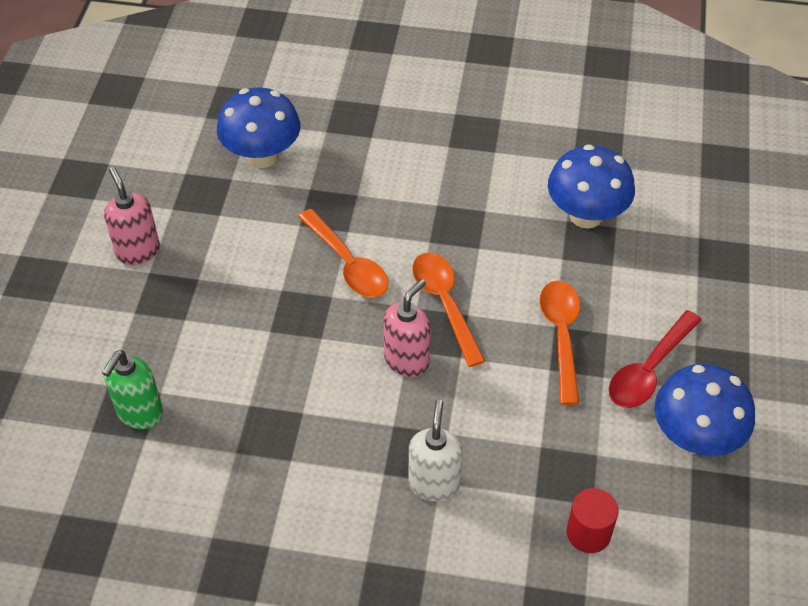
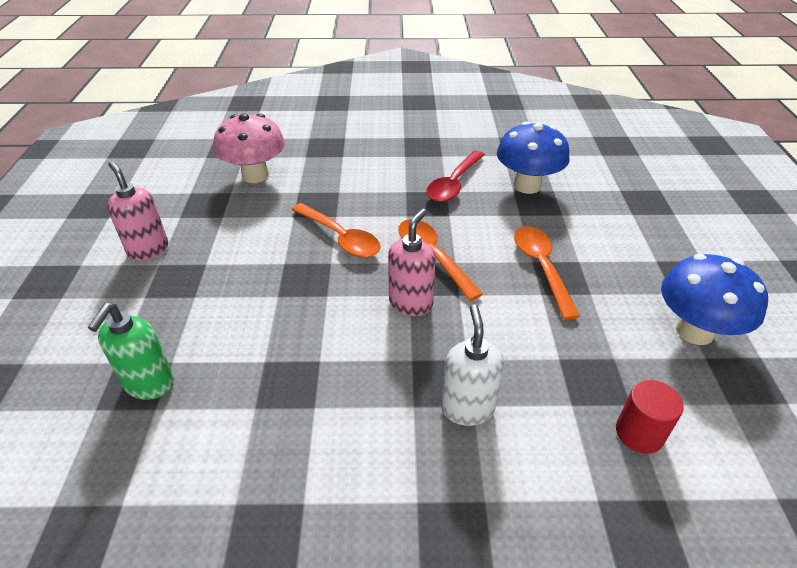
camera: 10 degrees left, 10 degrees down
(262, 156) = (255, 175): blue mushroom -> pink mushroom
(649, 370) = (627, 283): red spoon -> red spoon (454, 184)

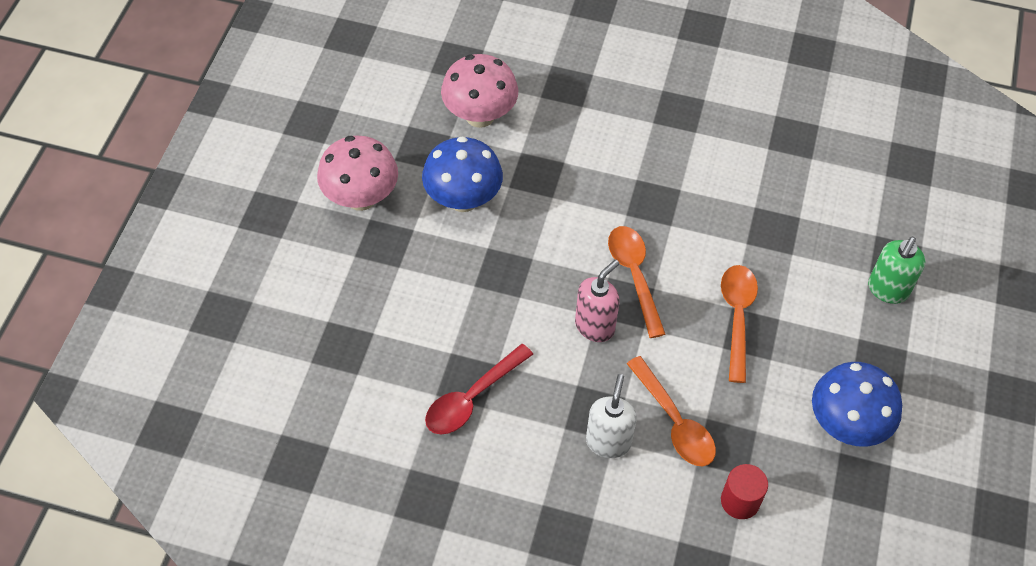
camera: 15 degrees right, 15 degrees up
(148, 250) = (361, 198): pink soap dispenser -> pink mushroom
(149, 384) = (354, 350): green soap dispenser -> green soap dispenser (887, 290)
(340, 238) = (550, 228): orange spoon -> orange spoon (674, 422)
(454, 184) = (693, 181): red spoon -> red spoon (472, 398)
(527, 186) = (773, 203): blue mushroom -> blue mushroom (463, 199)

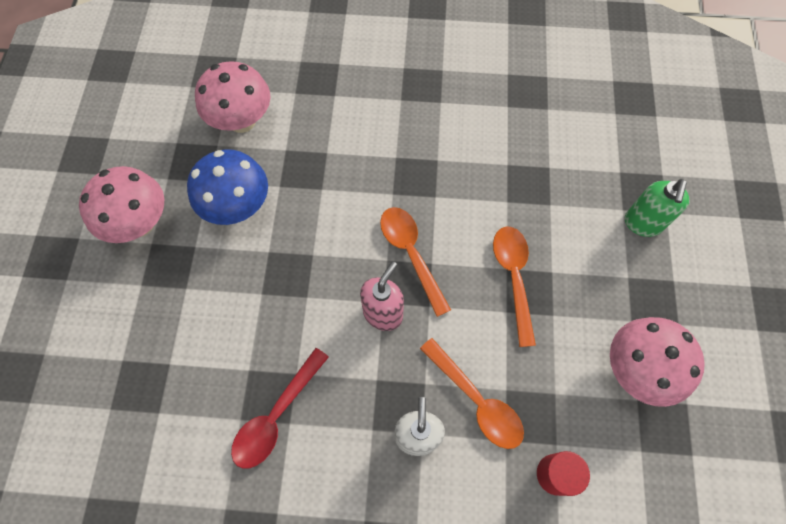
camera: 10 degrees left, 10 degrees up
(846, 424) = (637, 369): blue mushroom -> pink mushroom

